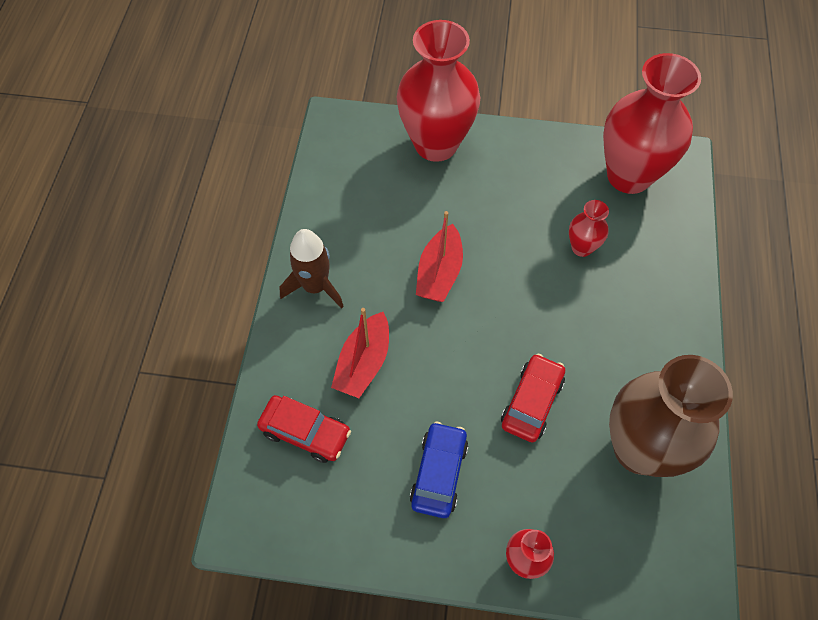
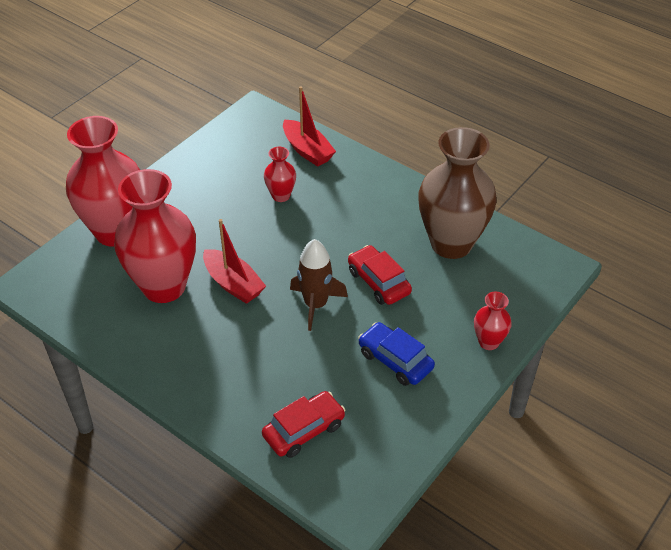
camera: 60 degrees left, 15 degrees down
(315, 286) = (178, 368): brown rocket -> brown rocket (315, 304)
(363, 363) = (273, 366): red boat -> red boat (307, 150)
(629, 176) = (245, 143): red vase -> red vase (164, 286)

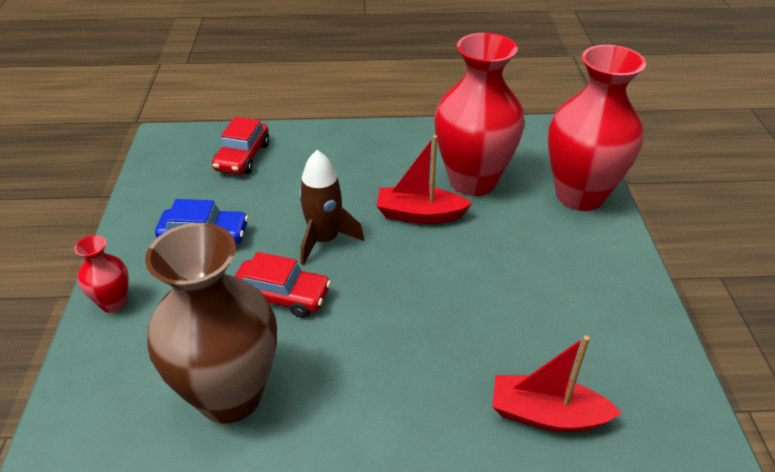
camera: 140 degrees right, 5 degrees down
(281, 196) = (492, 326): red vase -> none

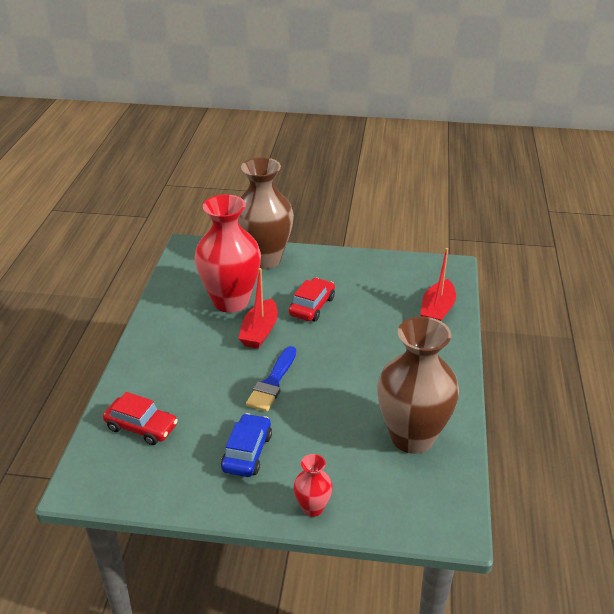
camera: 80 degrees left, 5 degrees down
(282, 296) = (326, 408): red car -> red car (312, 306)
(324, 240) = (272, 382): brown rocket -> blue brush
(580, 195) = (264, 259): red vase -> brown vase

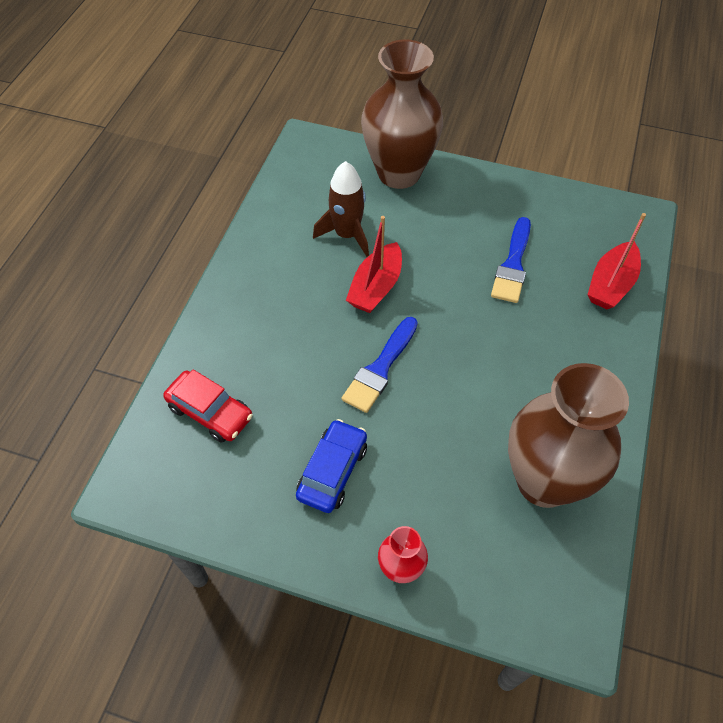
camera: 10 degrees right, 20 degrees up
(231, 301) = (347, 234): red vase -> brown rocket
(312, 306) = (448, 256): red car -> none
(362, 306) = (512, 265): none -> blue brush

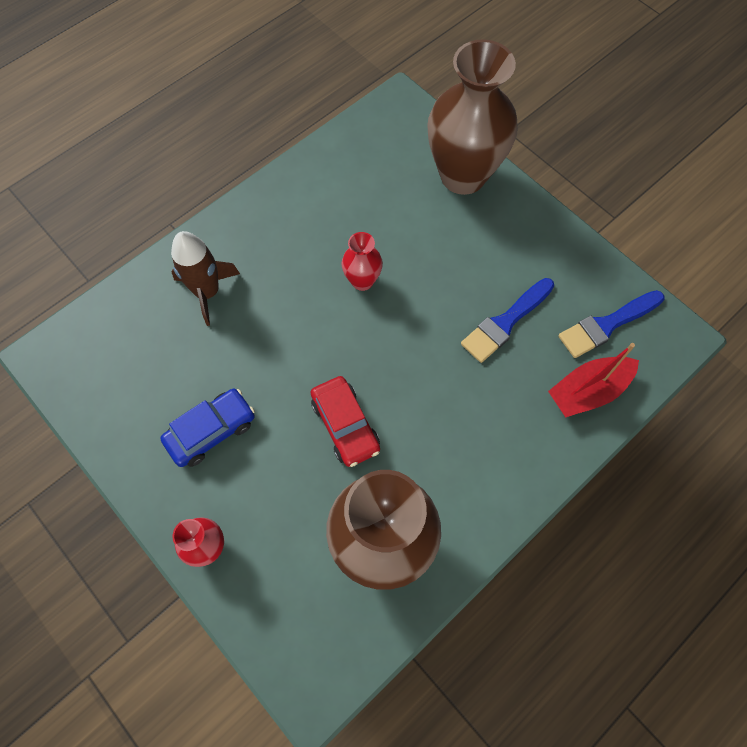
camera: 30 degrees right, 10 degrees up
(210, 412) = (150, 324): red car -> red car (345, 425)
(347, 234) = (372, 216): brown rocket -> brown rocket (207, 292)
(376, 287) = (362, 281): red boat -> red vase
(380, 368) = (313, 360): blue brush -> blue brush (607, 325)

